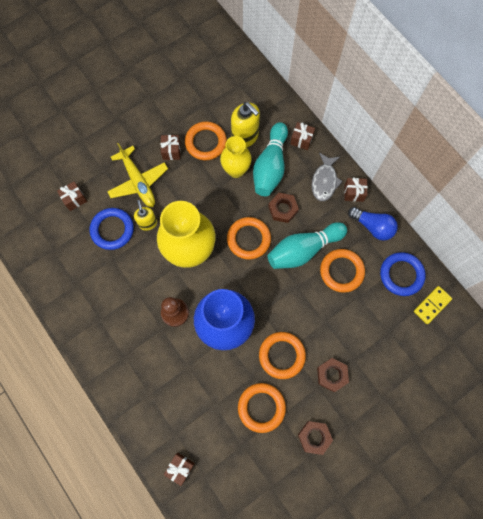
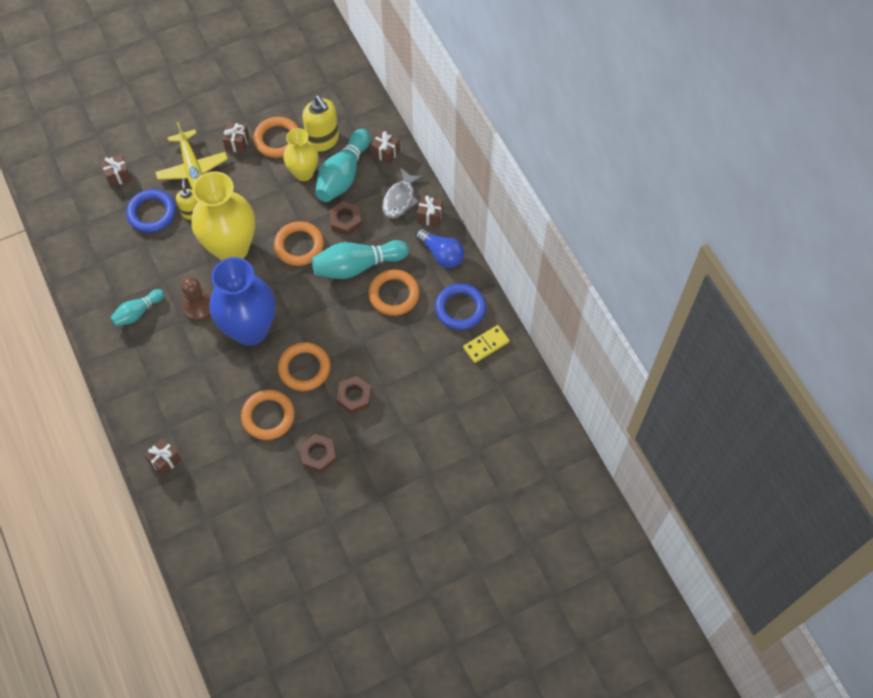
camera: 10 degrees right, 10 degrees down
(122, 327) = (138, 312): none -> turquoise bowling pin

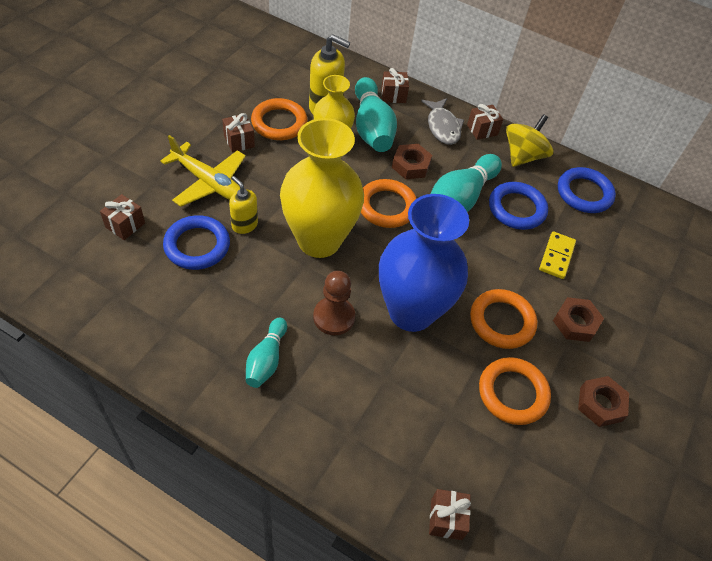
camera: 40 degrees left, 10 degrees down
(394, 294) = (516, 209): orange ring -> blue ring
(441, 254) = (523, 156): blue light bulb -> yellow spinning top
(486, 345) = (636, 213): yellow domino -> yellow domino (556, 256)

